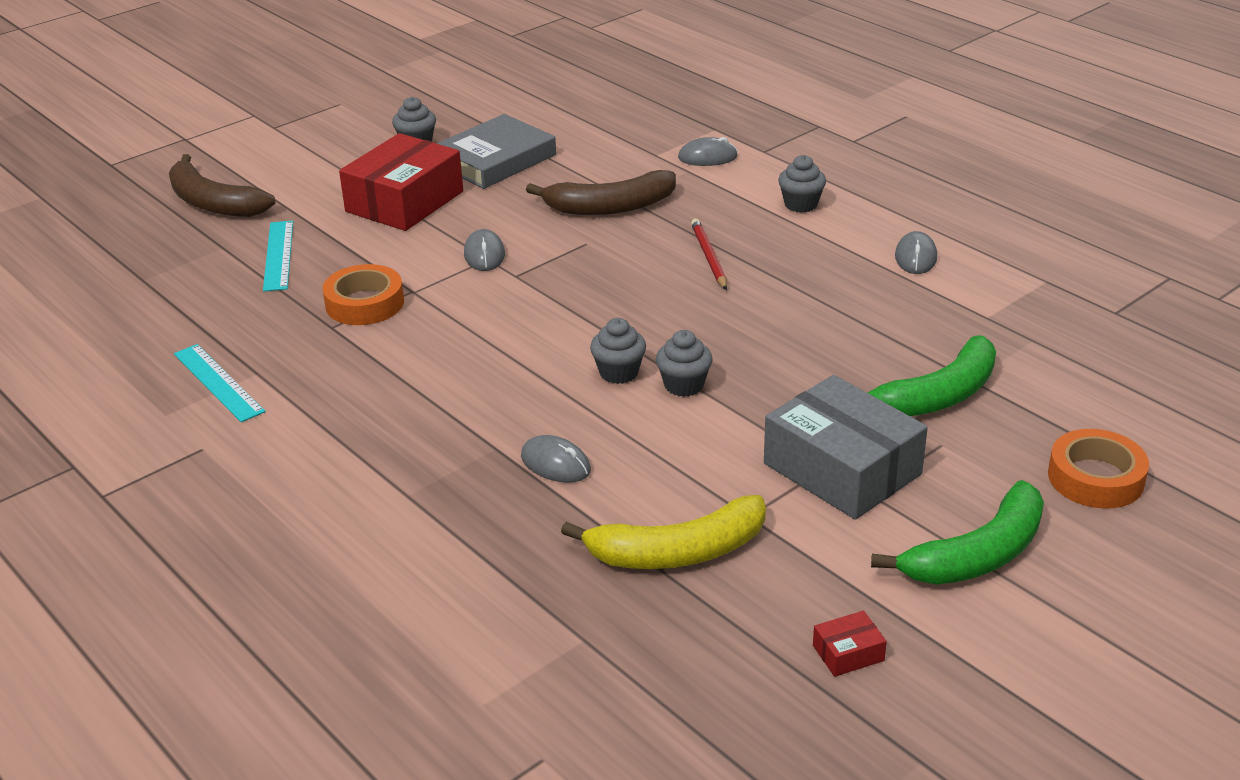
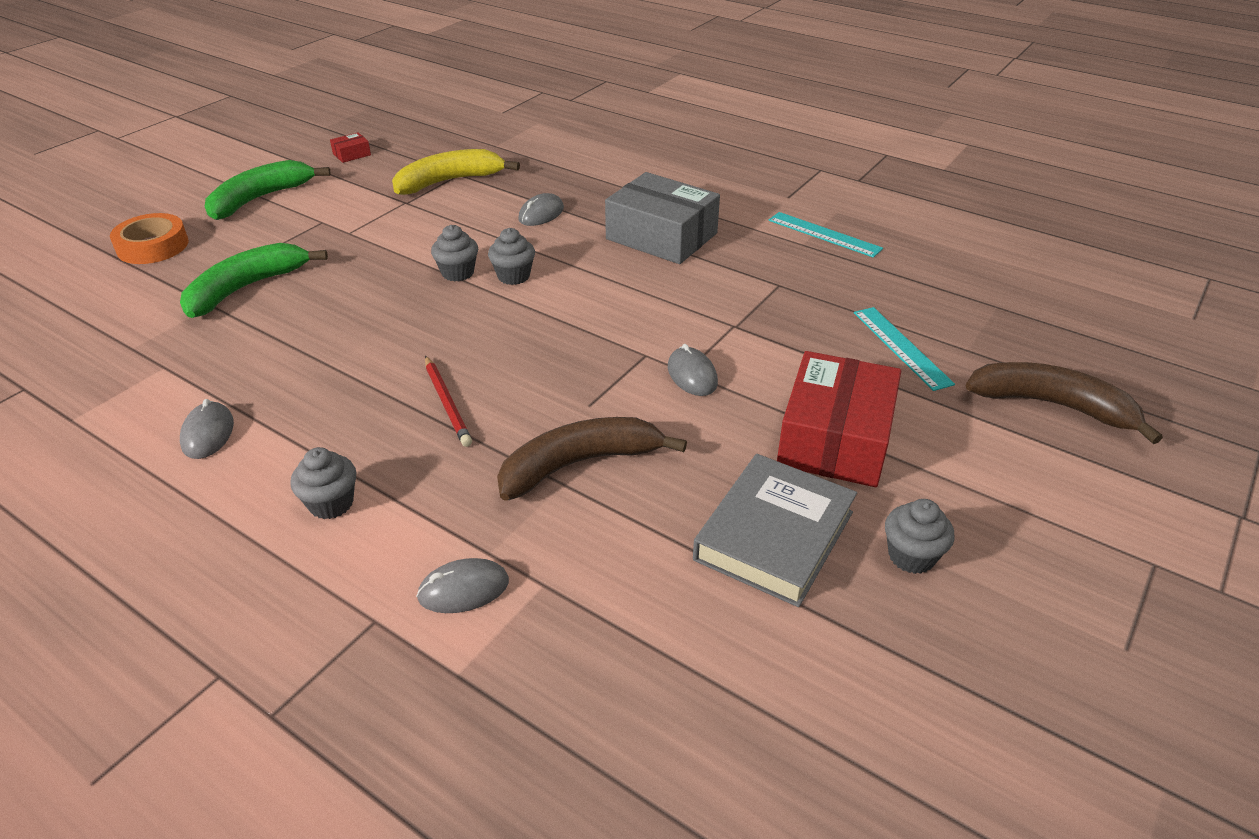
camera: 165 degrees right, 5 degrees up
(364, 303) = (769, 308): orange tape -> none
(555, 464) = (541, 214): grey mouse -> grey mouse turned 75 degrees counterclockwise
(842, 469) = (337, 232): grey box -> grey box (661, 236)

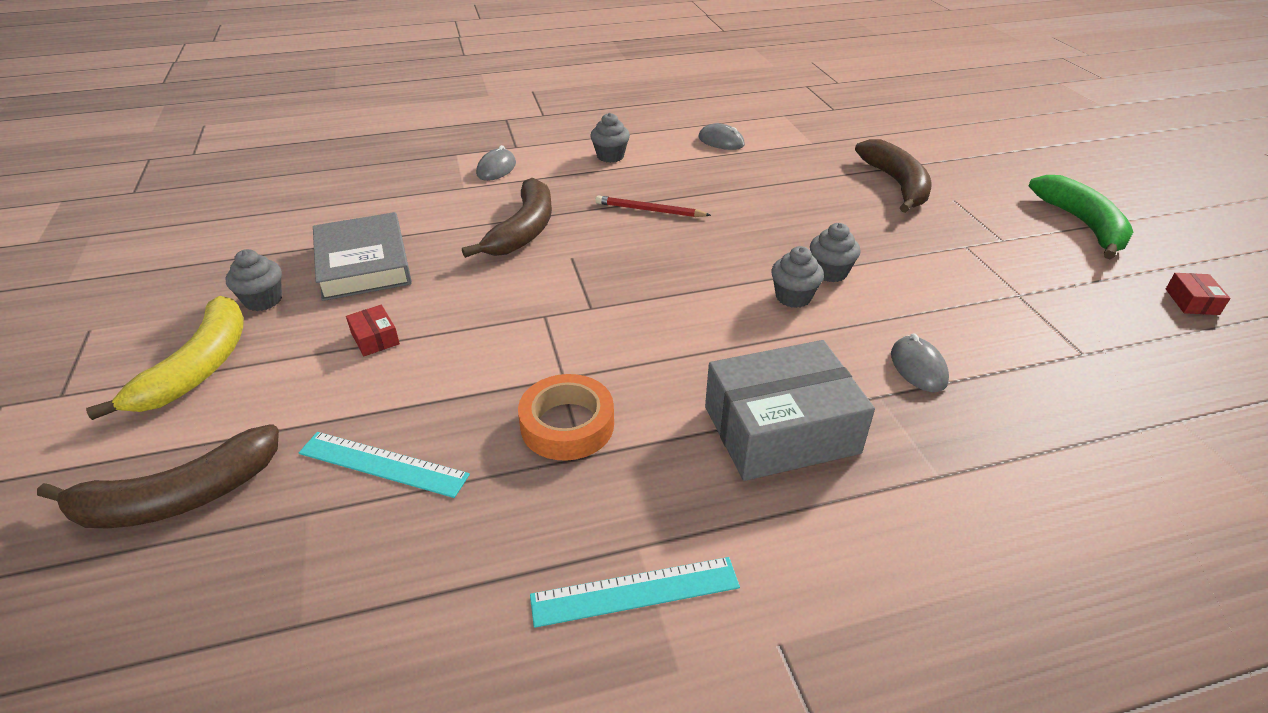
camera: 130 degrees right, 0 degrees up
(153, 246) = (1008, 166): orange tape -> orange tape (567, 425)
(246, 288) = (896, 184): green banana -> brown banana
(449, 181) = (1062, 339): yellow banana -> yellow banana (199, 368)
(692, 375) = (535, 315): grey mouse -> none
(835, 438) = (375, 338): red box -> red box, size x0.40

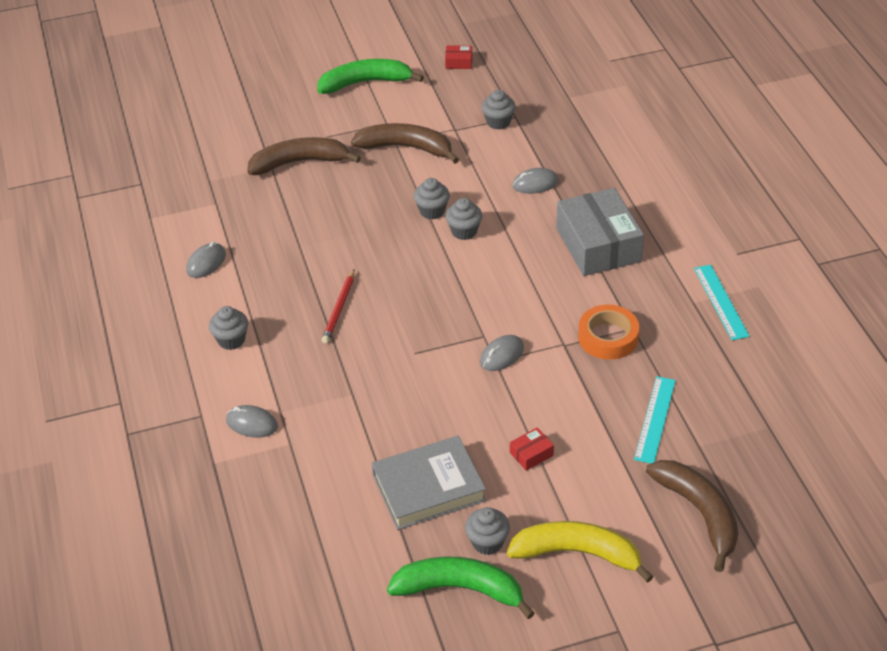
camera: 90 degrees left, 5 degrees up
(215, 280) = (460, 589): none -> green banana
(524, 230) = (372, 387): brown banana -> brown banana (406, 148)
(552, 321) = (502, 355): none -> grey mouse
(1058, 336) = (498, 122): none -> grey cupcake

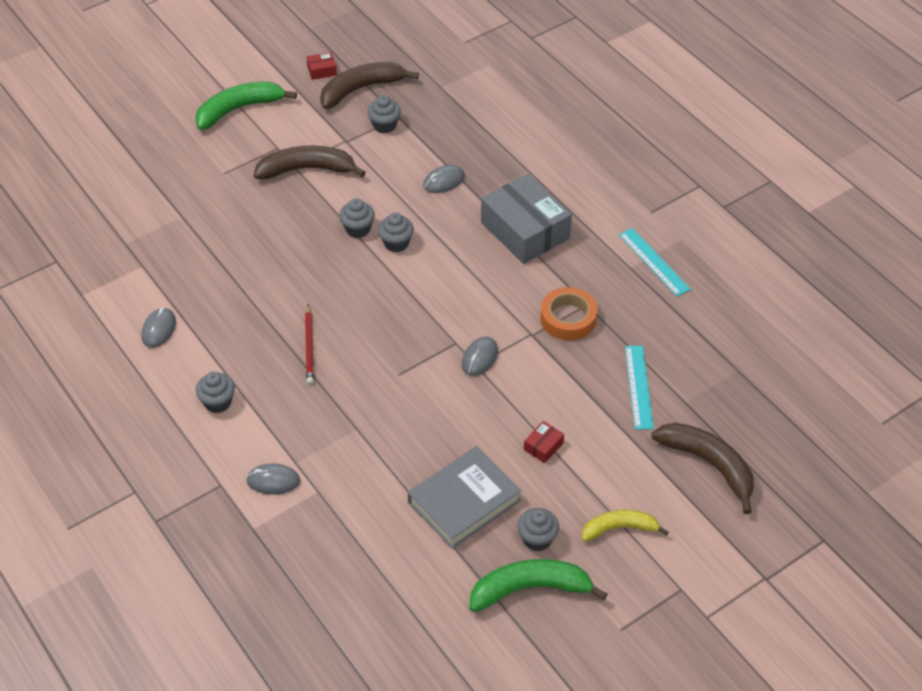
camera: 20 degrees left, 5 degrees up
(299, 162) = (208, 205): brown banana -> brown banana (361, 89)
(577, 553) = (619, 528): yellow banana -> yellow banana, size x0.65

